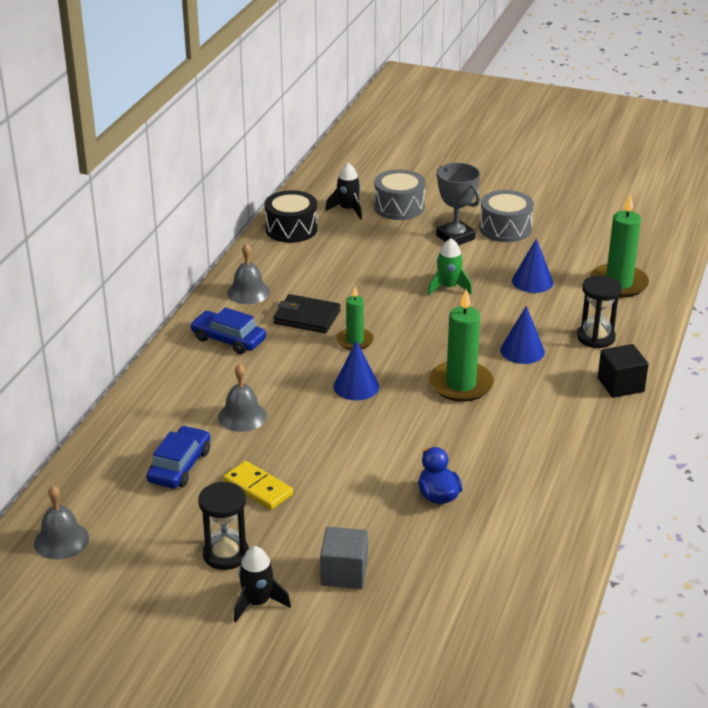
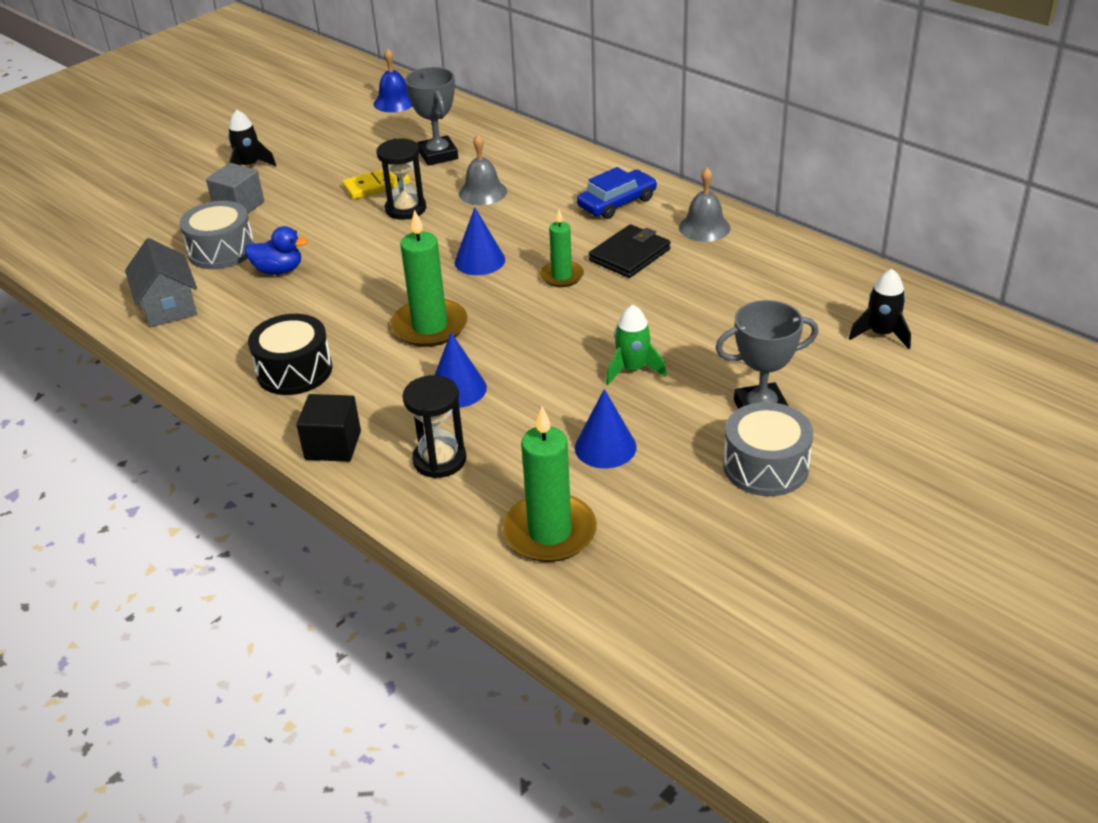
camera: 115 degrees right, 5 degrees up
(61, 540) = (395, 102): grey bell -> blue bell
(180, 466) = (438, 155): blue car -> grey trophy
(226, 554) = (313, 161): black hourglass -> black hourglass (405, 209)
(291, 229) = (842, 279): black drum -> black drum (294, 371)
(399, 207) = (873, 380): grey drum -> grey drum (221, 250)
(534, 543) = (168, 306): none -> grey house

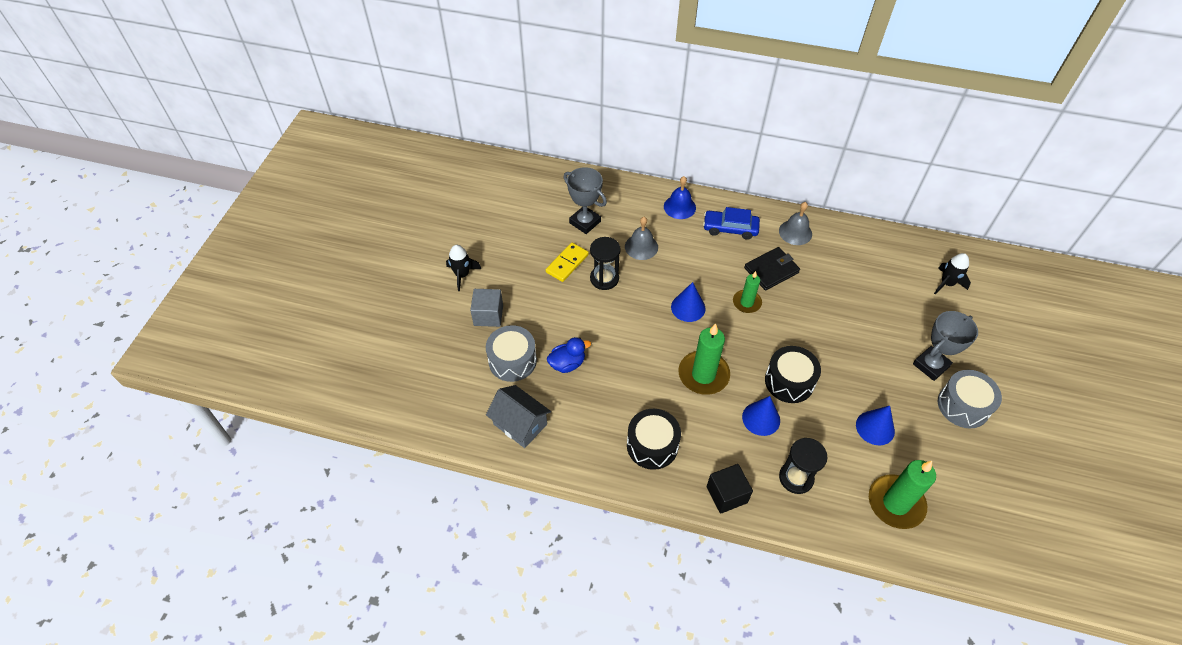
camera: 30 degrees left, 15 degrees up
(395, 102) = (513, 180): blue bell -> blue bell (679, 207)
(535, 365) = (789, 381): none -> black drum
(617, 203) = (730, 228): blue car -> blue car turned 105 degrees counterclockwise
(630, 255) = (771, 270): black wallet -> black wallet turned 45 degrees clockwise
(632, 369) = (843, 362): green rocket -> none

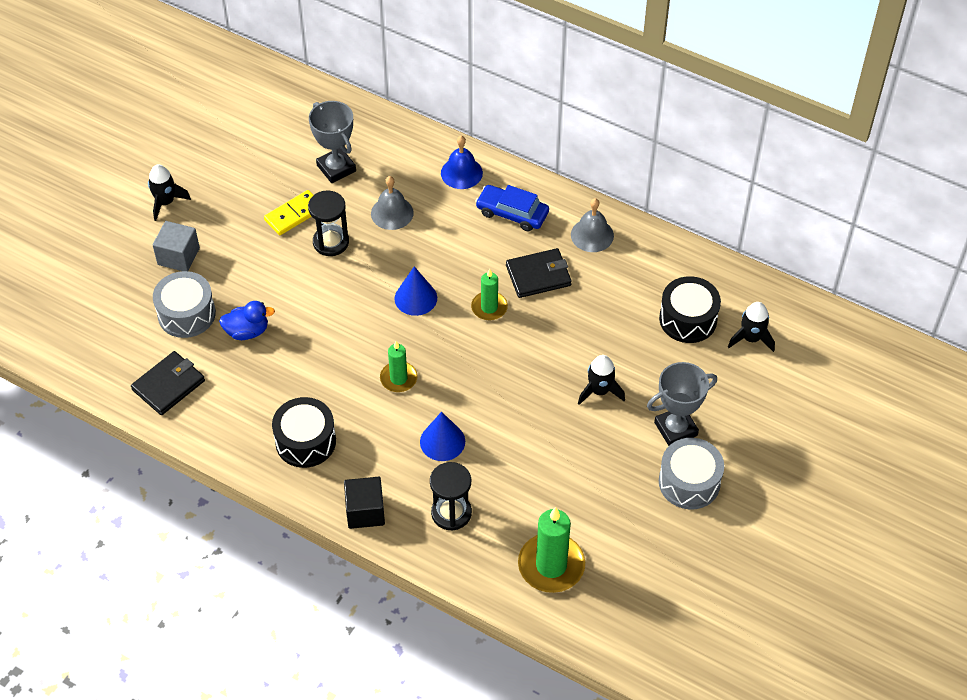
camera: 15 degrees right, 0 degrees up
(520, 424) = (168, 385): grey house -> black wallet
(703, 374) = (398, 378): green candle -> green candle, size x0.60
(789, 381) = (495, 408): black drum -> black drum (688, 319)
(860, 349) = (600, 391): none -> black rocket
(875, 428) = (570, 482): blue cone -> none

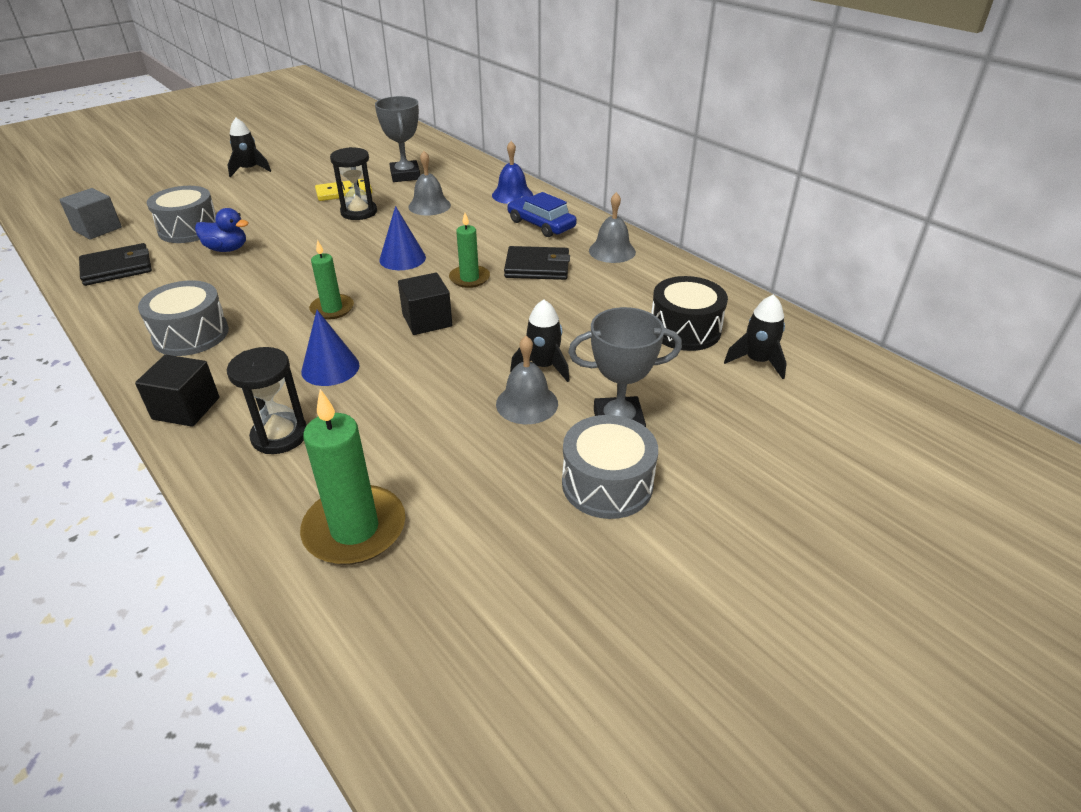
camera: 20 degrees right, 15 degrees down
(178, 256) = (224, 197): grey cube -> grey cube (97, 229)
(305, 441) = (191, 334): black drum -> grey drum
(484, 369) = (427, 320): none -> black cube
(605, 431) = (527, 403): none -> grey bell

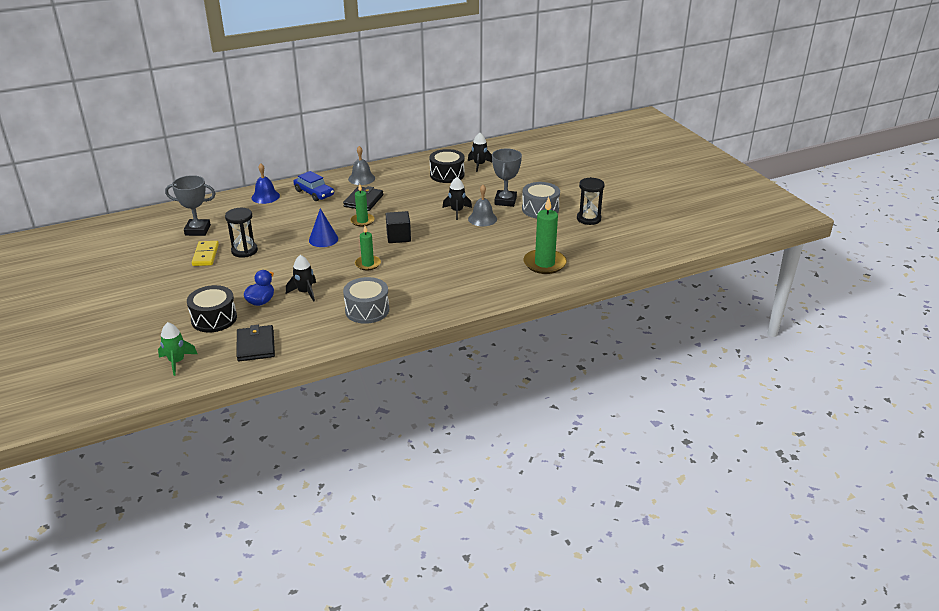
camera: 75 degrees left, 5 degrees down
(97, 229) = (177, 362): grey cube -> green rocket
(186, 408) = (441, 308): black cube -> none
(189, 229) = (214, 319): grey drum -> black drum
(249, 170) = (119, 295): black rocket -> black rocket (305, 292)
(279, 436) = (476, 281): black hourglass -> black hourglass (588, 219)
(330, 368) = (427, 266): blue cone -> none
(429, 206) = (256, 225): grey bell -> none
(541, 224) = (314, 193): blue car -> blue car turned 105 degrees counterclockwise

